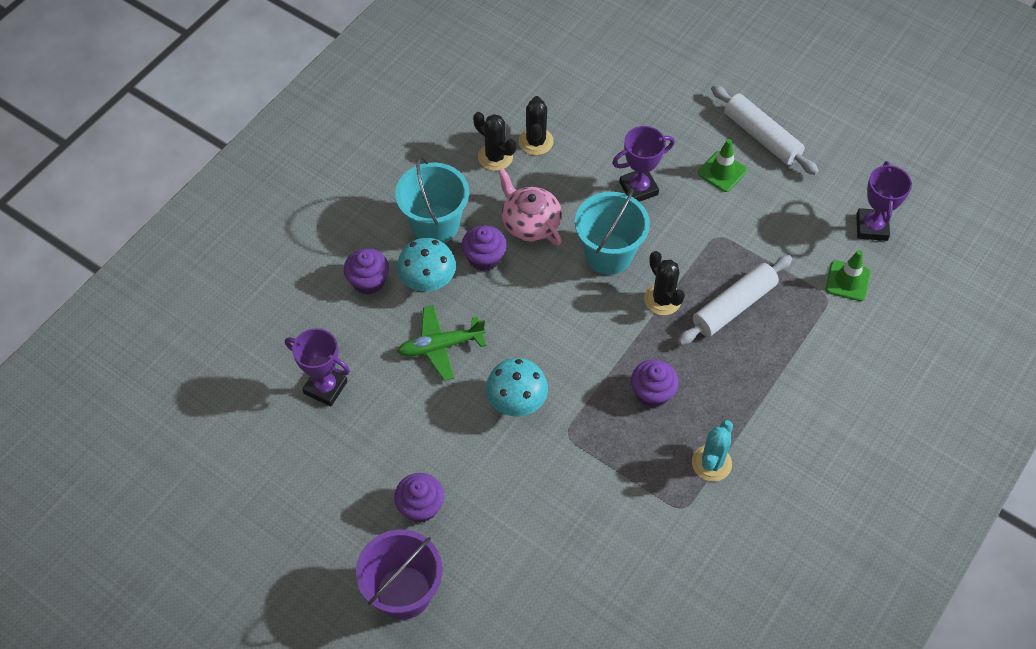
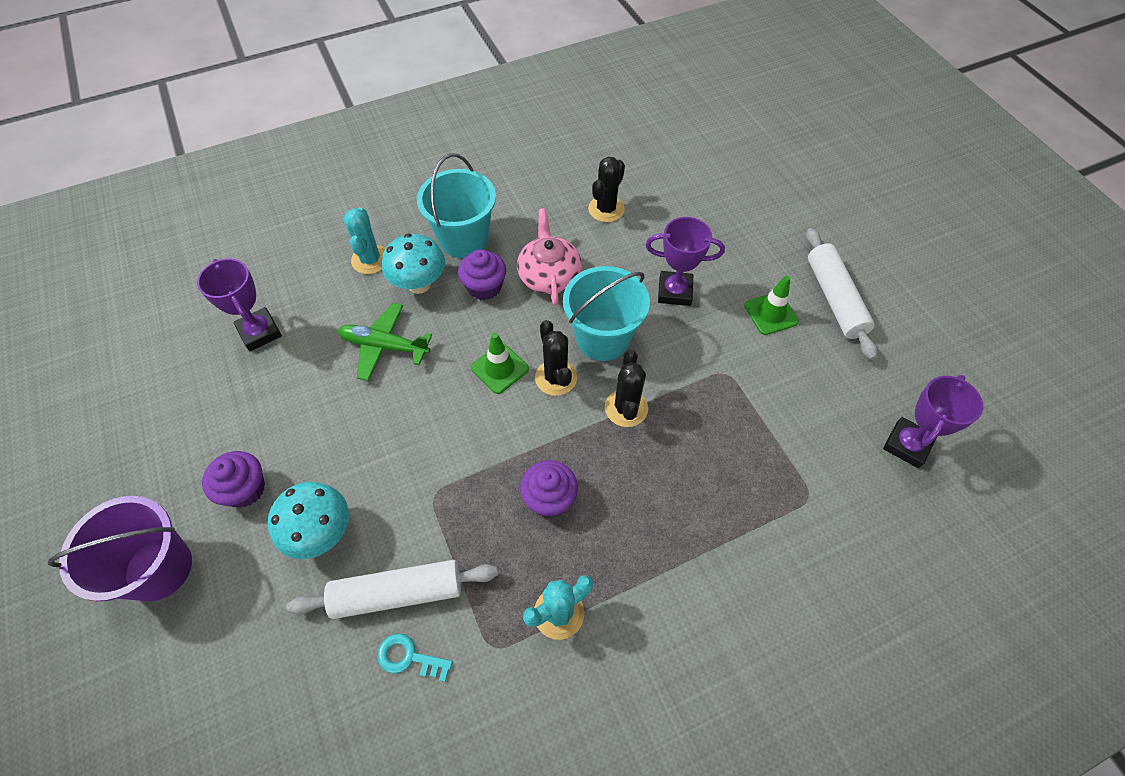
camera: 30 degrees right, 0 degrees up
(368, 281) = (370, 259): purple cupcake -> turquoise cactus
(495, 157) = (560, 206): black cactus -> black cactus (556, 378)
(516, 402) = (410, 435): turquoise mushroom -> turquoise mushroom (321, 532)
(631, 545) = (408, 657): none -> turquoise key
(734, 306) = (697, 452): white rolling pin -> white rolling pin (397, 593)
(847, 281) = (844, 489): green traffic cone -> green traffic cone (499, 368)

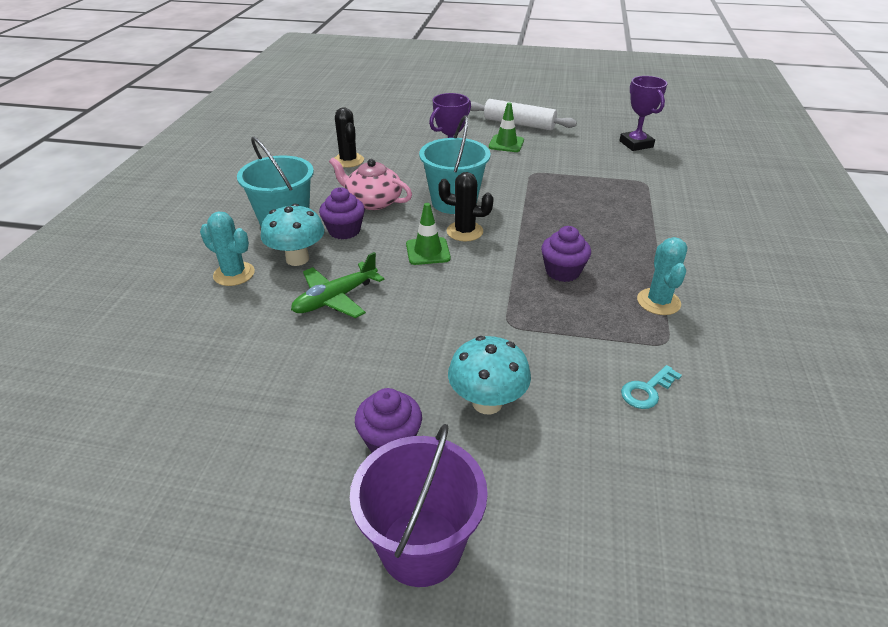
camera: 55 degrees left, 20 degrees down
(260, 332) = (218, 368): purple trophy -> none
(397, 593) = (584, 376): white rolling pin -> none
(626, 408) = (520, 215): black cactus -> none

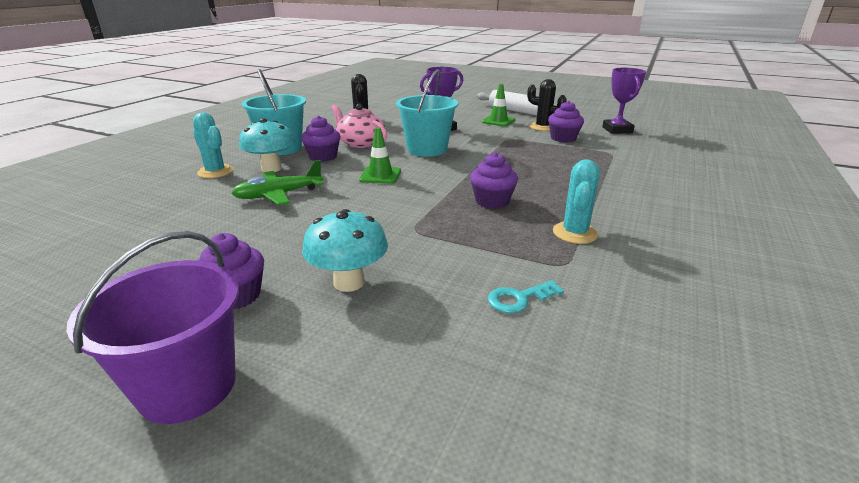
camera: 15 degrees right, 10 degrees down
(464, 231) = (422, 167): black cactus -> black cactus (542, 127)
(588, 165) = (563, 138): none -> purple cupcake

